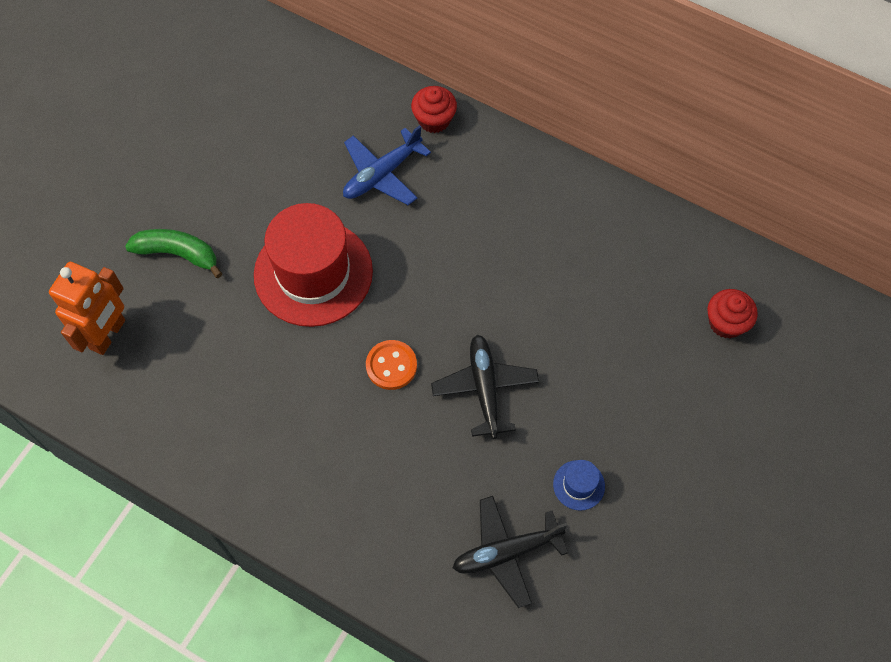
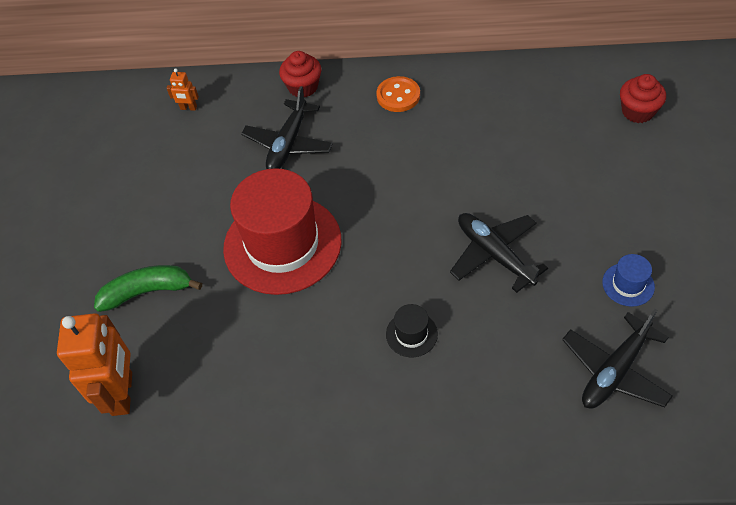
camera: 25 degrees left, 10 degrees down
(318, 85) = (188, 108): none -> orange robot
(364, 419) = (411, 334): none -> black hat
(382, 174) = (288, 144): blue plane -> black plane
(391, 366) = (403, 279): orange button -> orange button (398, 96)

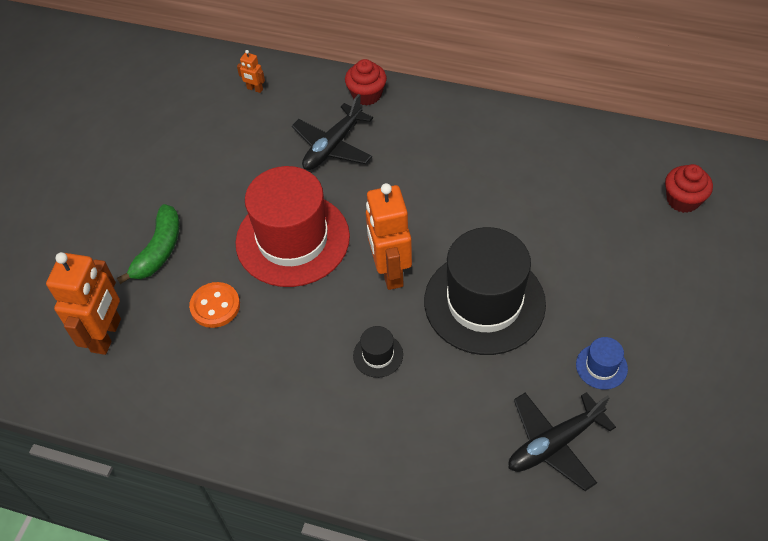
camera: 15 degrees right, 0 degrees up
(148, 291) = (159, 250): green banana -> green banana turned 105 degrees clockwise
(391, 250) = (390, 272): none -> orange robot
(398, 96) = (453, 125): orange button -> orange button (215, 306)
(494, 254) = (484, 302): black plane -> black hat

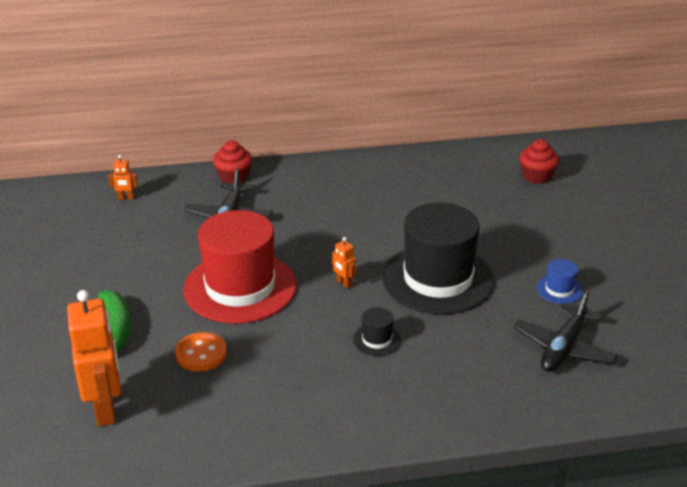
camera: 30 degrees left, 20 degrees down
(390, 272) = (344, 283): orange robot -> orange robot, size x0.44

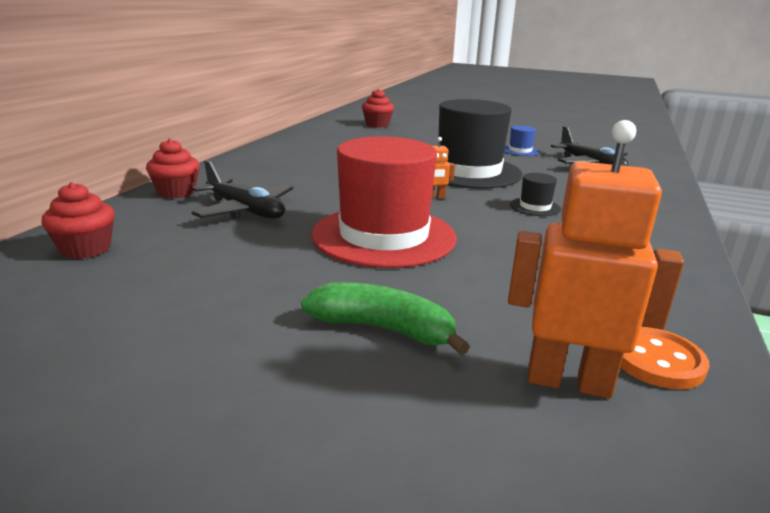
camera: 60 degrees left, 10 degrees down
(126, 198) = (86, 249): orange robot -> red cupcake
(201, 354) = (490, 284): orange button -> orange button (657, 360)

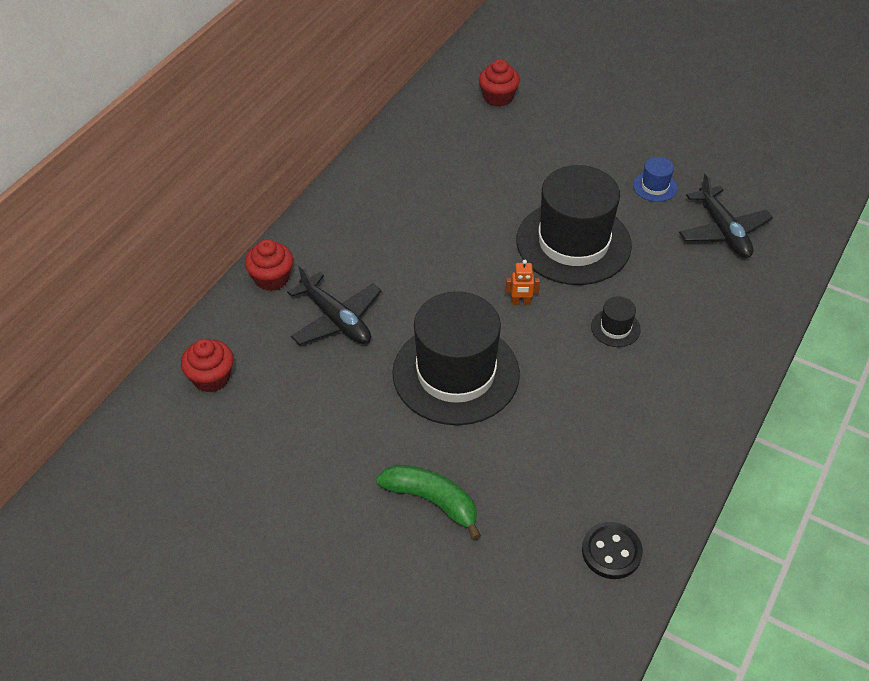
camera: 10 degrees right, 25 degrees up
(384, 236) = (456, 373): red hat -> black hat
(568, 381) = (541, 564): orange robot -> none
(657, 360) = (611, 552): orange button -> black button

